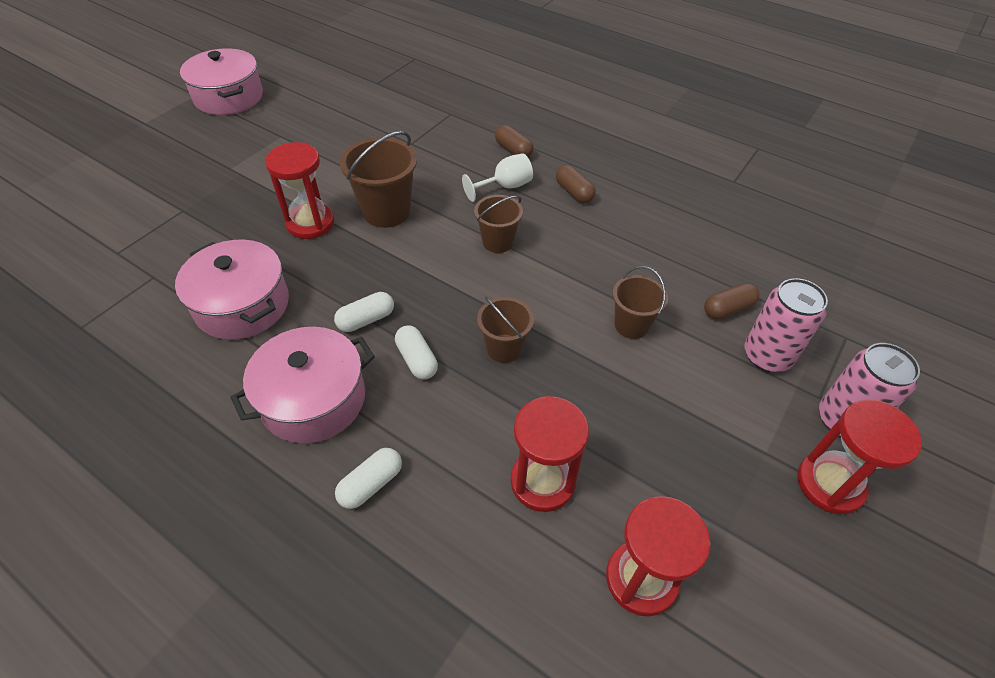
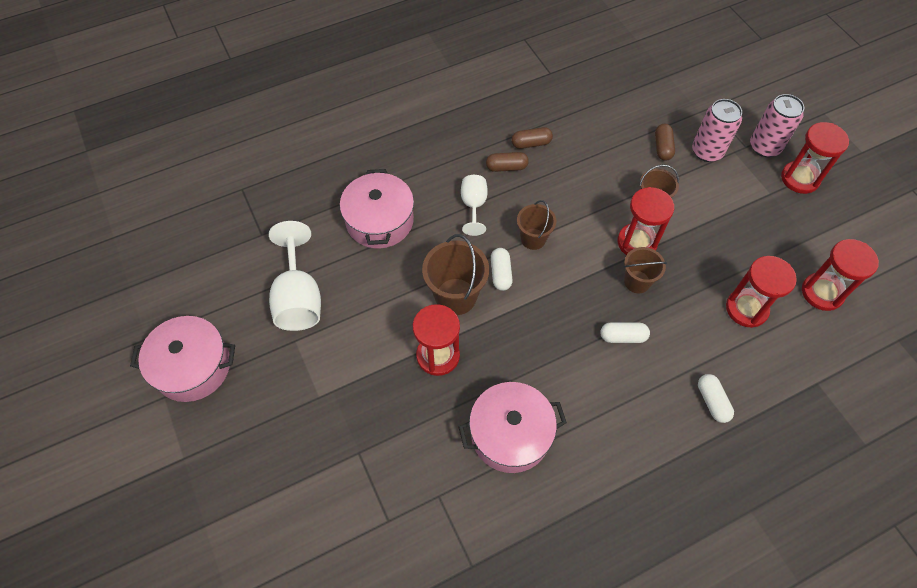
camera: 60 degrees left, 10 degrees up
(313, 399) = (629, 413): pink pot -> pink pot (379, 221)
(325, 123) = (298, 298): none -> white goblet
(366, 320) = (569, 354): white capsule -> white capsule (501, 273)
(513, 150) = (432, 179): brown capsule -> brown capsule (531, 143)
(561, 330) = (637, 242): none -> red hourglass

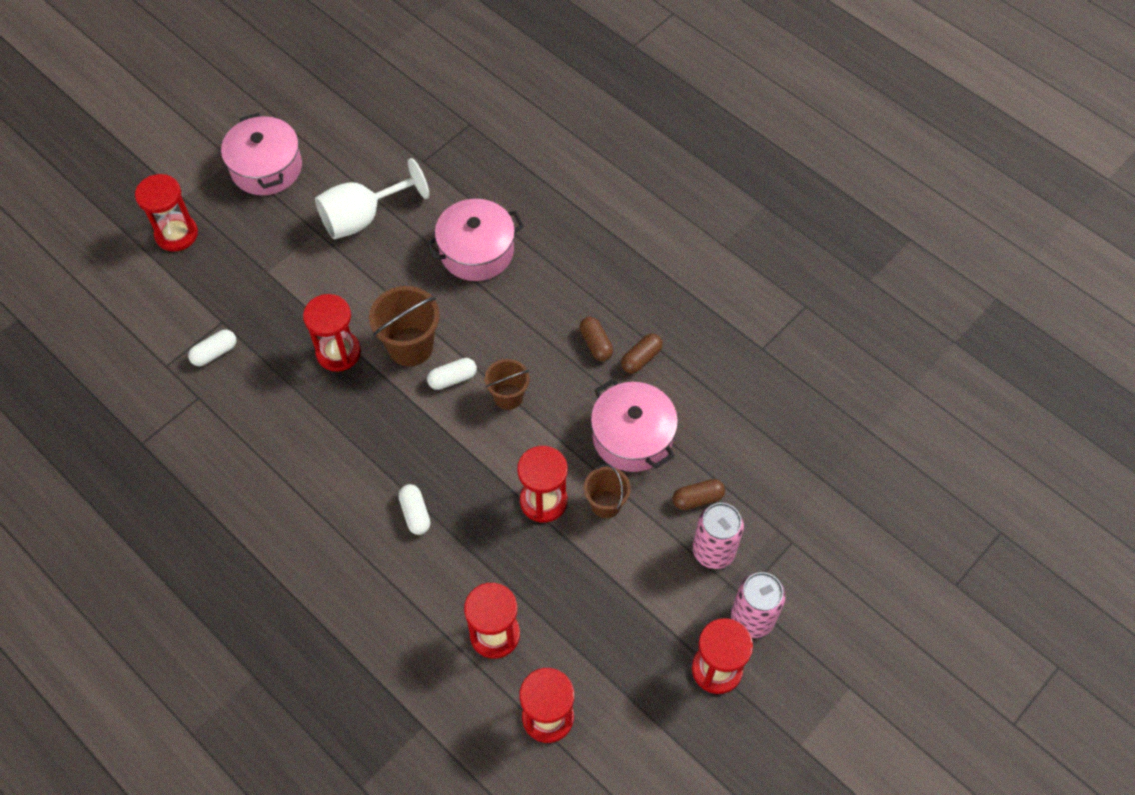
camera: 70 degrees right, 0 degrees up
(228, 474) = (176, 234): none -> red hourglass
(473, 206) = (529, 328): white goblet -> none
(510, 434) = (274, 438): pink pot -> pink pot (632, 437)
(531, 143) = (641, 358): brown capsule -> brown capsule turned 75 degrees clockwise
(637, 282) = (490, 512): brown bucket -> none
(712, 401) = (365, 617): white capsule -> white capsule (215, 353)

